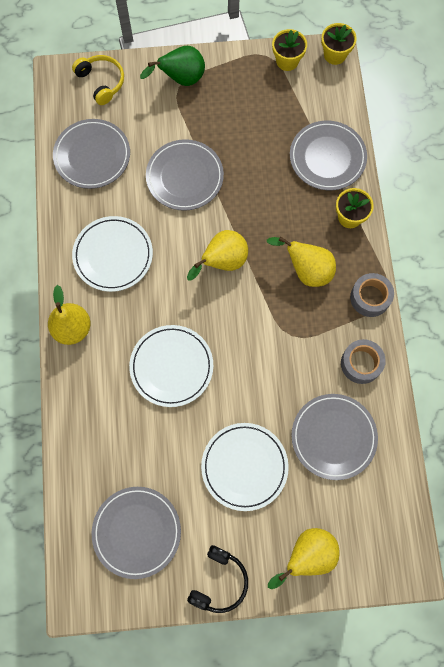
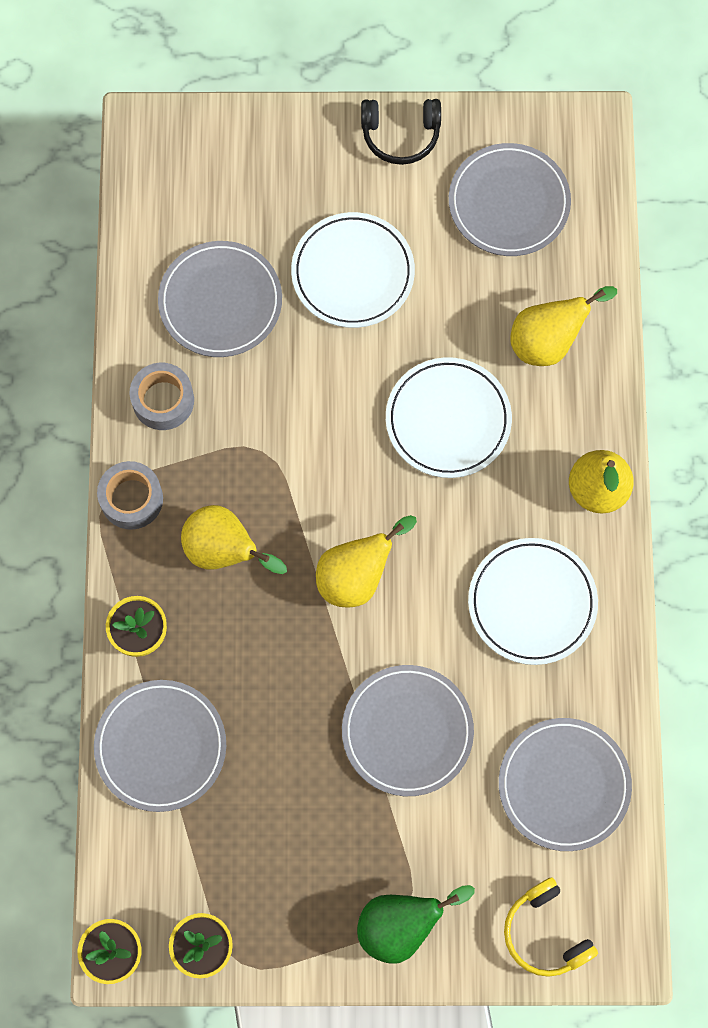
camera: 175 degrees left, 0 degrees up
(219, 581) = (400, 135): black headphones -> black headphones turned 120 degrees counterclockwise
(307, 555) = (279, 156): yellow pear -> yellow pear (548, 341)

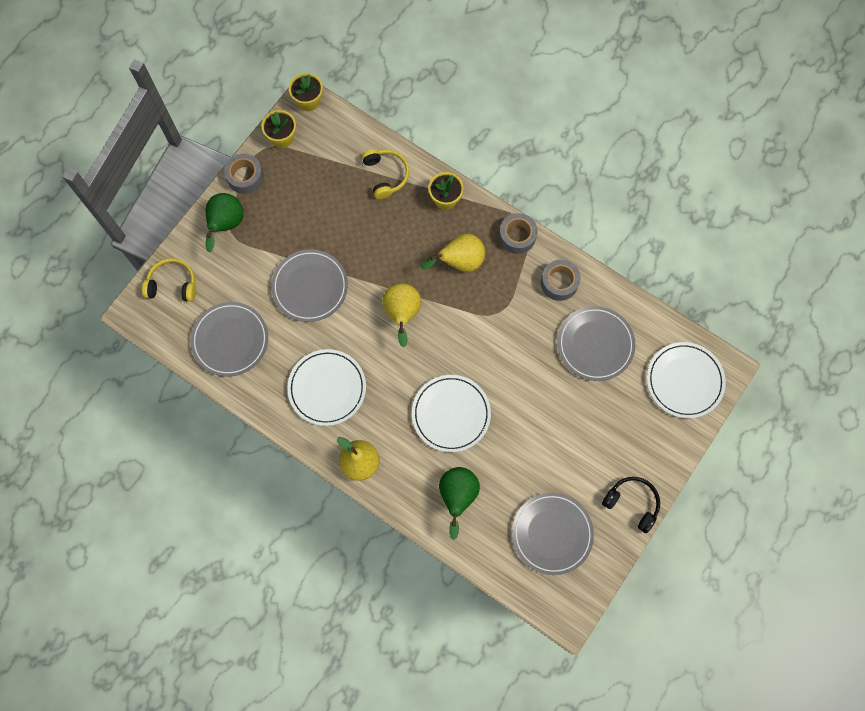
camera: 125 degrees right, 0 degrees up
(161, 746) = (386, 175): grey plate -> yellow headphones
(306, 955) = (245, 177): none -> grey tape
(353, 273) = (566, 422): white plate -> white plate (684, 381)
(400, 135) = (632, 503): black headphones -> black headphones turned 90 degrees clockwise
(548, 341) = (457, 497): yellow pear -> green pear

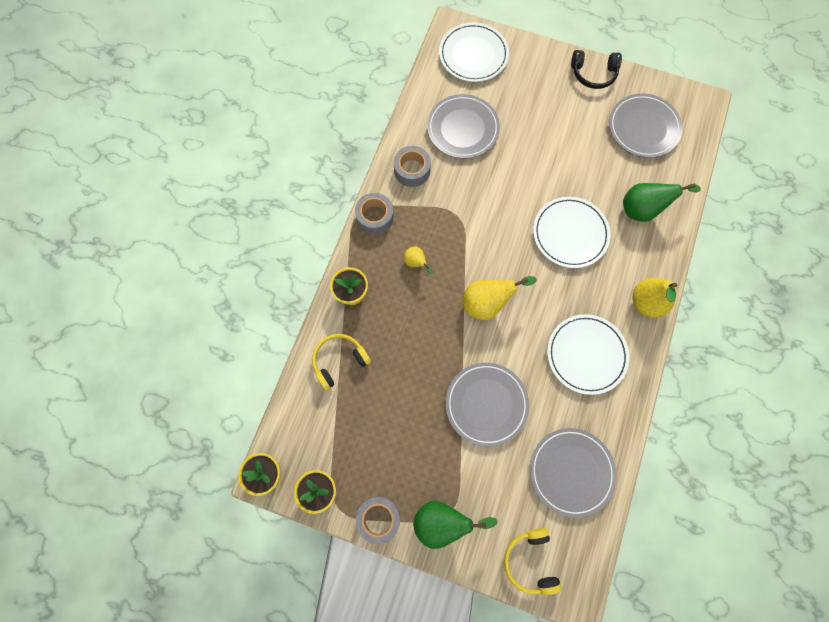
camera: 105 degrees left, 0 degrees up
(460, 262) = (416, 263): yellow pear -> yellow pear, size x0.54
(632, 503) = (593, 74): black headphones -> black headphones turned 105 degrees counterclockwise

